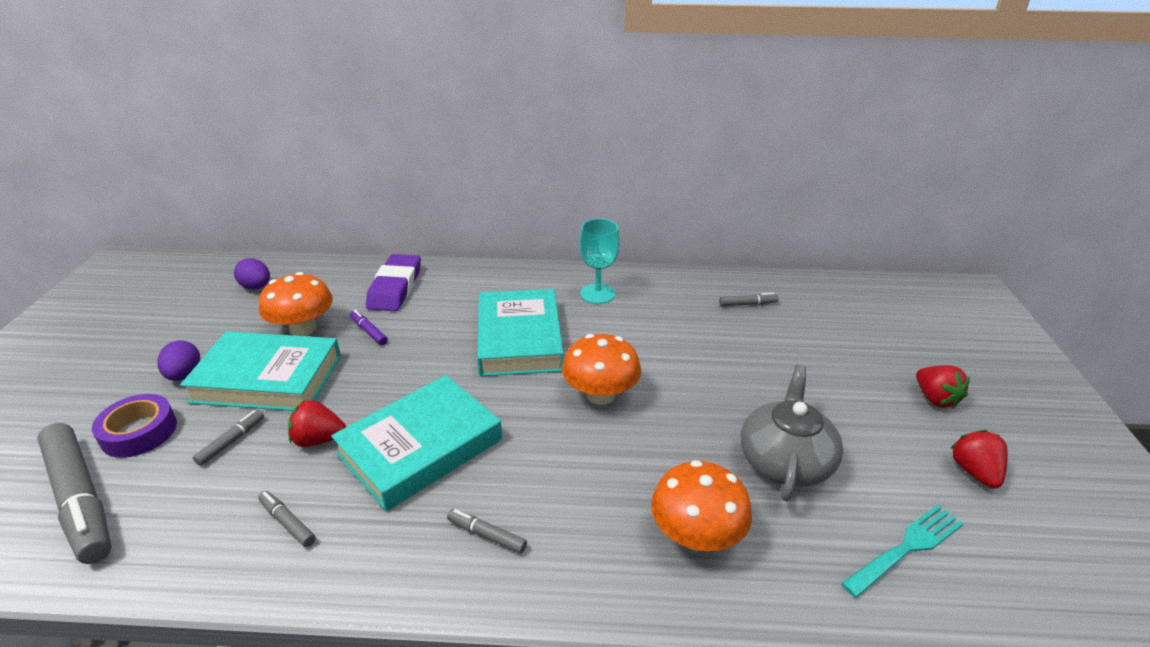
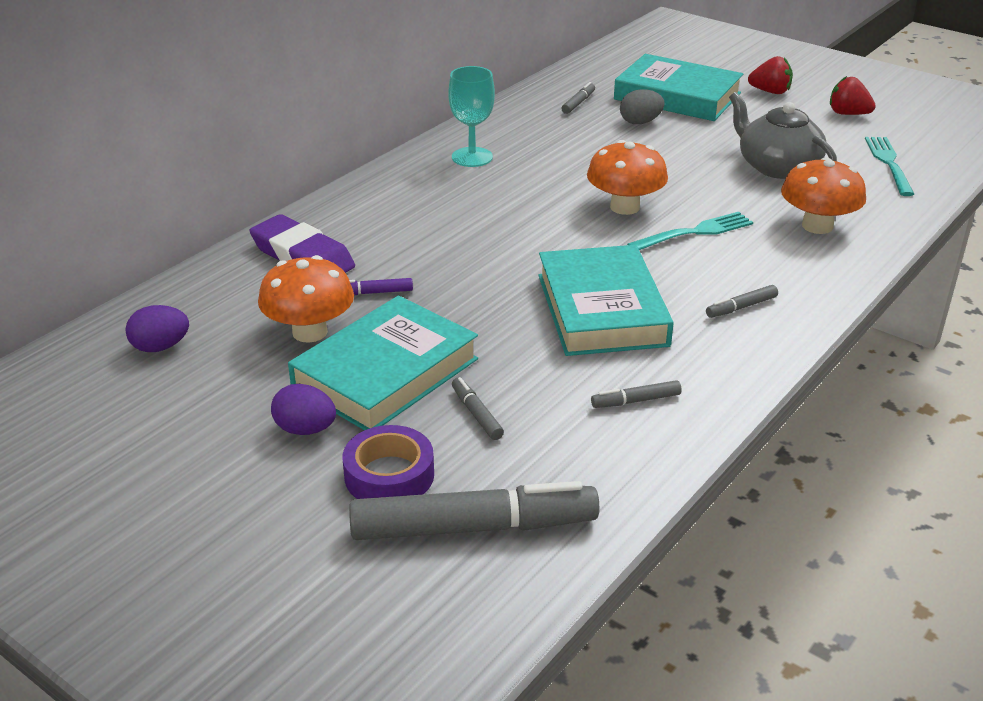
camera: 55 degrees left, 0 degrees up
(318, 439) = (531, 361): red strawberry -> none
(519, 339) = (495, 217): turquoise book -> turquoise book (677, 96)
(597, 452) = (695, 232): none -> turquoise fork
(759, 346) = (640, 122): none -> grey egg

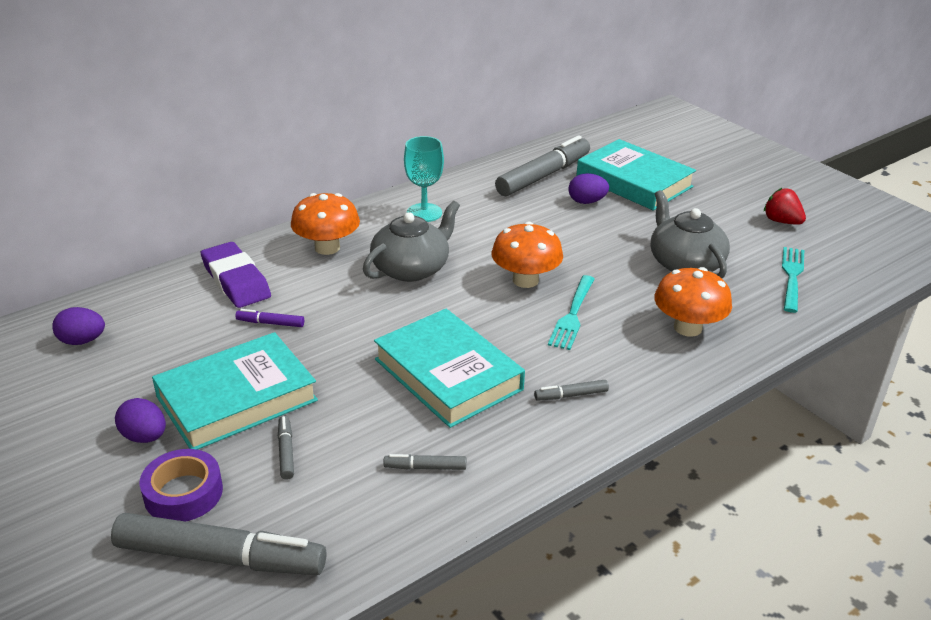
camera: 15 degrees right, 0 degrees up
(310, 332) = (201, 349): orange mushroom -> orange mushroom (327, 247)
(494, 214) = (411, 268): none -> grey teapot
(578, 103) = (543, 176): grey marker -> grey marker, size x2.34
(602, 310) = (448, 374): turquoise book -> turquoise book turned 45 degrees counterclockwise
(640, 122) = (586, 202): grey egg -> purple egg
(695, 232) = (572, 315): turquoise fork -> turquoise fork turned 120 degrees clockwise
(770, 92) = (721, 189): red strawberry -> none

